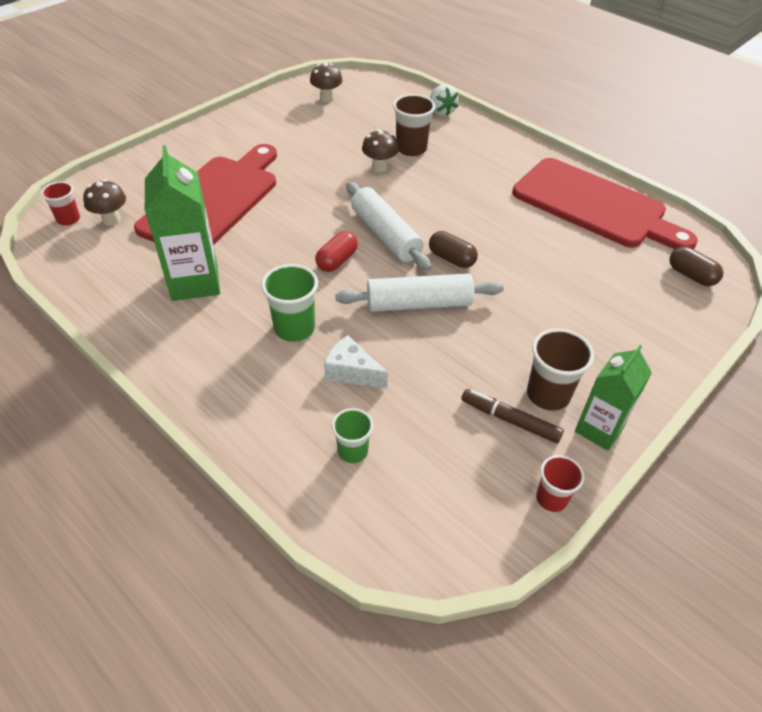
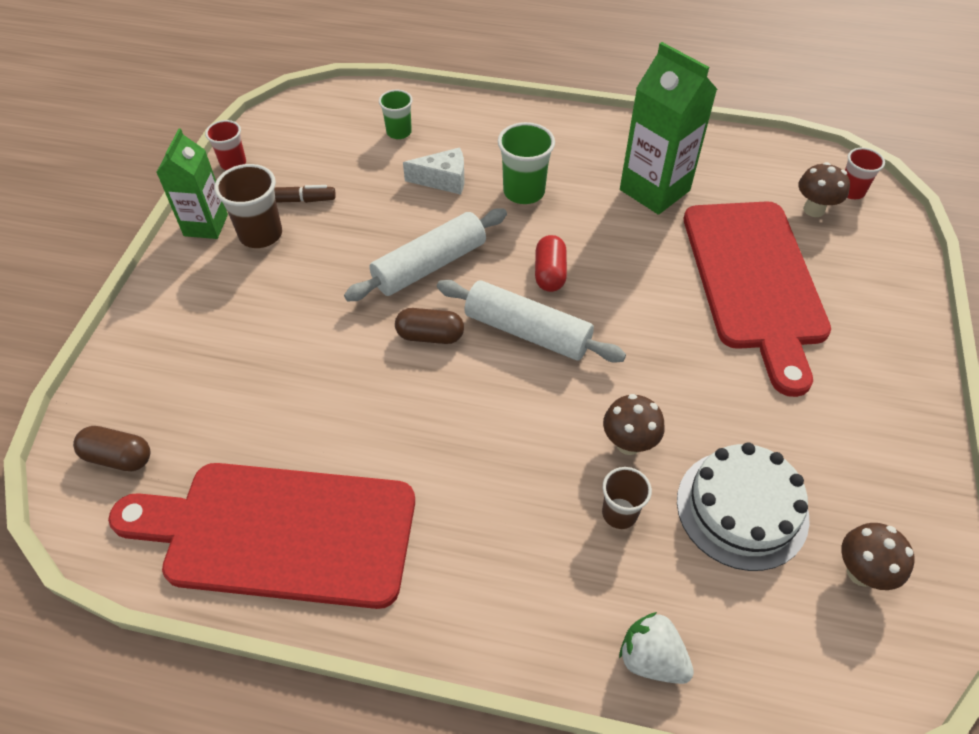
camera: 150 degrees right, 5 degrees up
(352, 129) = (742, 509): none -> white cake
(411, 149) = (619, 513): brown cup -> brown cup, size x0.64

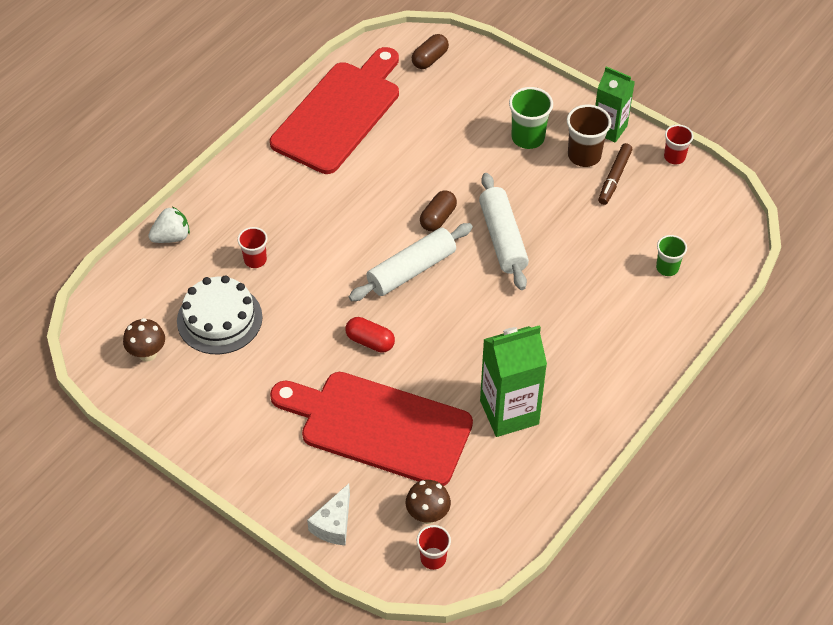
camera: 115 degrees right, 0 degrees up
(443, 180) = (591, 277): white cheese -> white cheese (334, 524)
(524, 192) = (552, 323): green cup -> green cup (528, 138)
(550, 273) = (457, 304): red capsule -> red capsule (370, 341)
(619, 513) = (255, 260): brown cup -> red cup
(628, 443) = (295, 285): brown mushroom -> none

